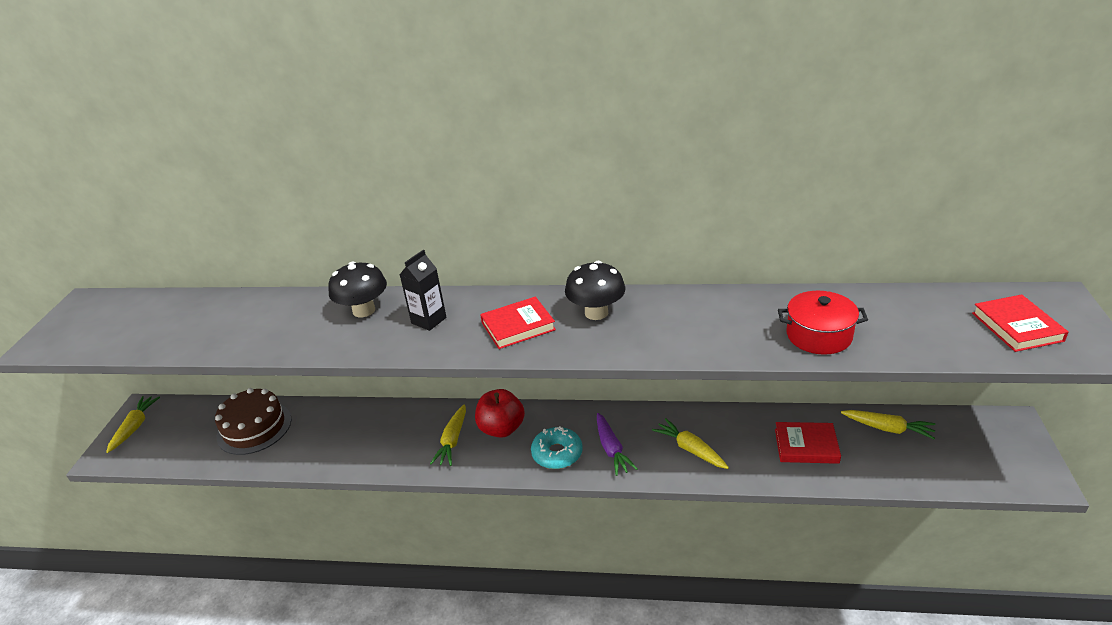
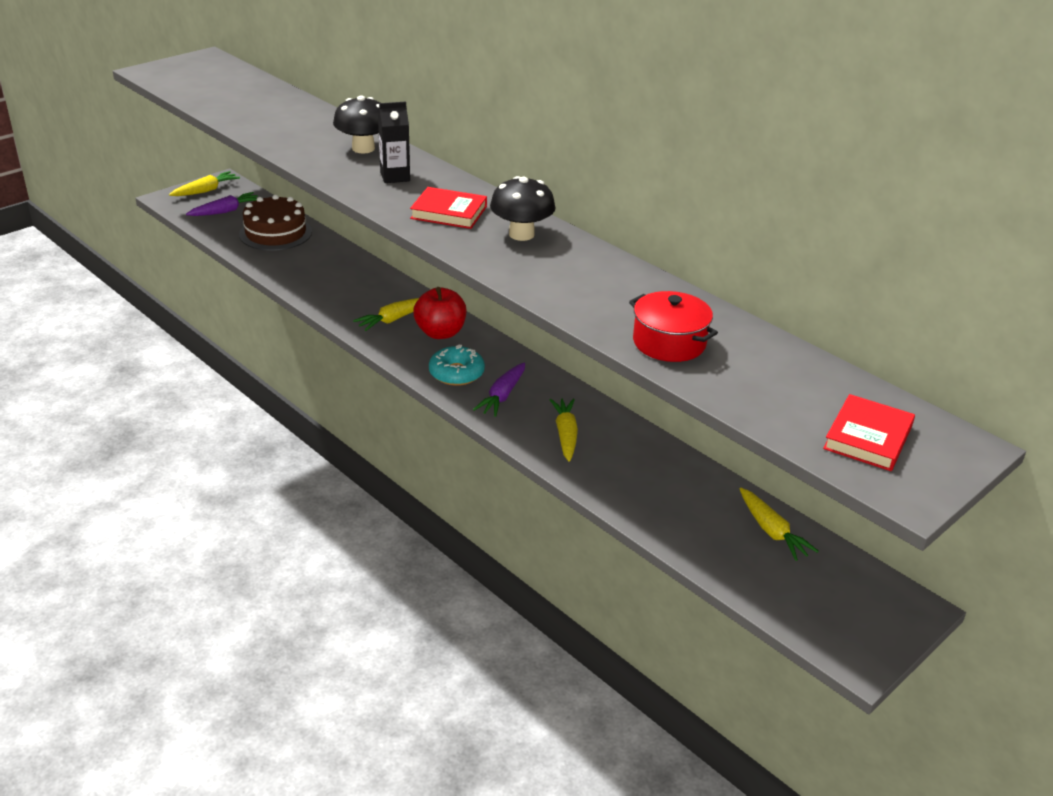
camera: 35 degrees right, 0 degrees up
(180, 435) = (225, 211): none -> purple carrot
(806, 446) = (670, 494): red book -> none

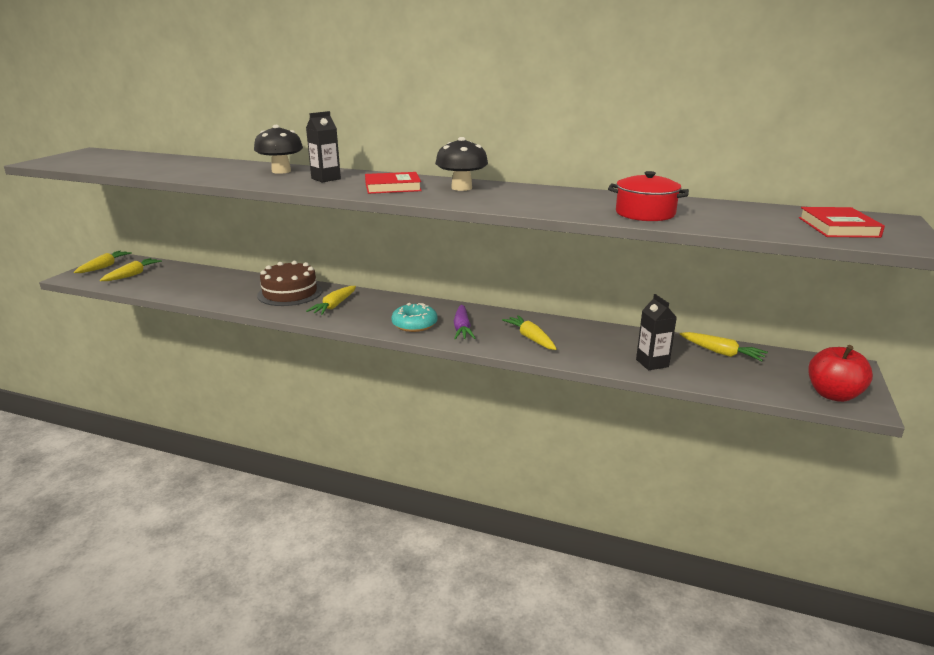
camera: 25 degrees left, 10 degrees down
(225, 211) = (132, 275): purple carrot -> yellow carrot
(275, 233) = (188, 279): brown cake -> brown cake (290, 293)
(440, 333) = (378, 305): red apple -> red apple (833, 395)
(669, 516) = (652, 363): none -> black carton

